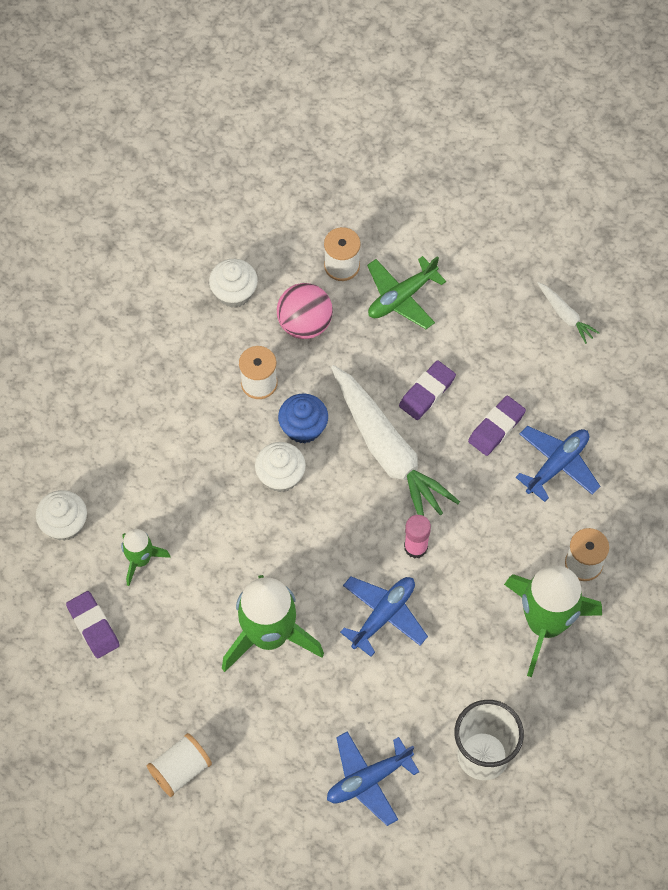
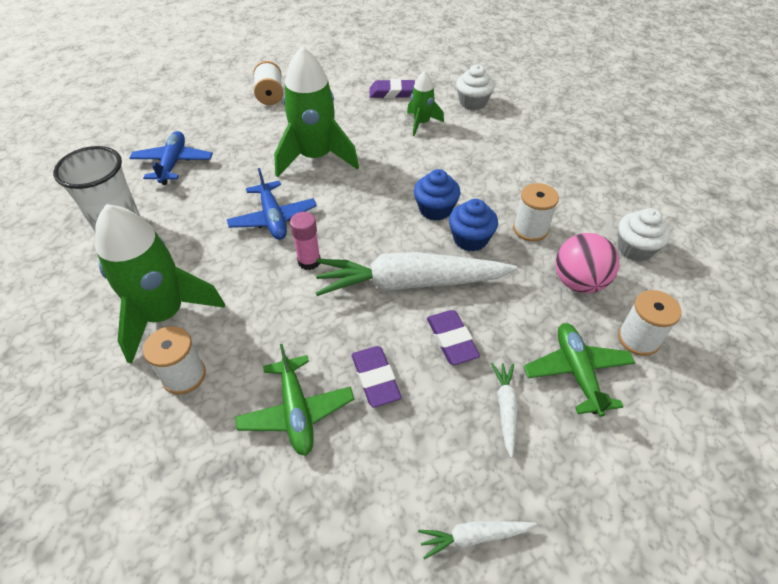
camera: 120 degrees right, 15 degrees down
(280, 476) = (435, 209): white cupcake -> blue cupcake
(464, 332) = (505, 409): none -> white carrot
(557, 465) = (296, 411): blue plane -> green plane

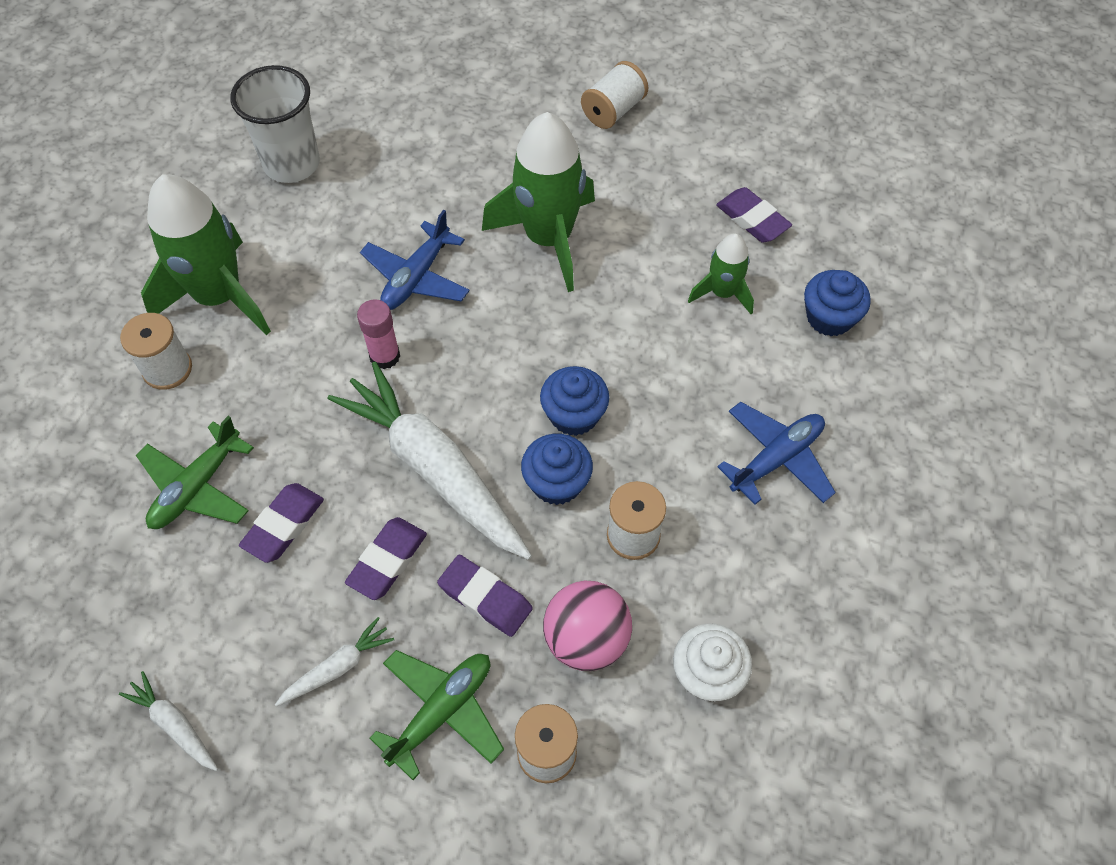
camera: 50 degrees right, 10 degrees up
(173, 163) = (414, 128): blue plane -> blue plane (776, 459)
(473, 102) = (829, 317): white cupcake -> blue cupcake
(517, 309) = (485, 598): none -> purple eraser

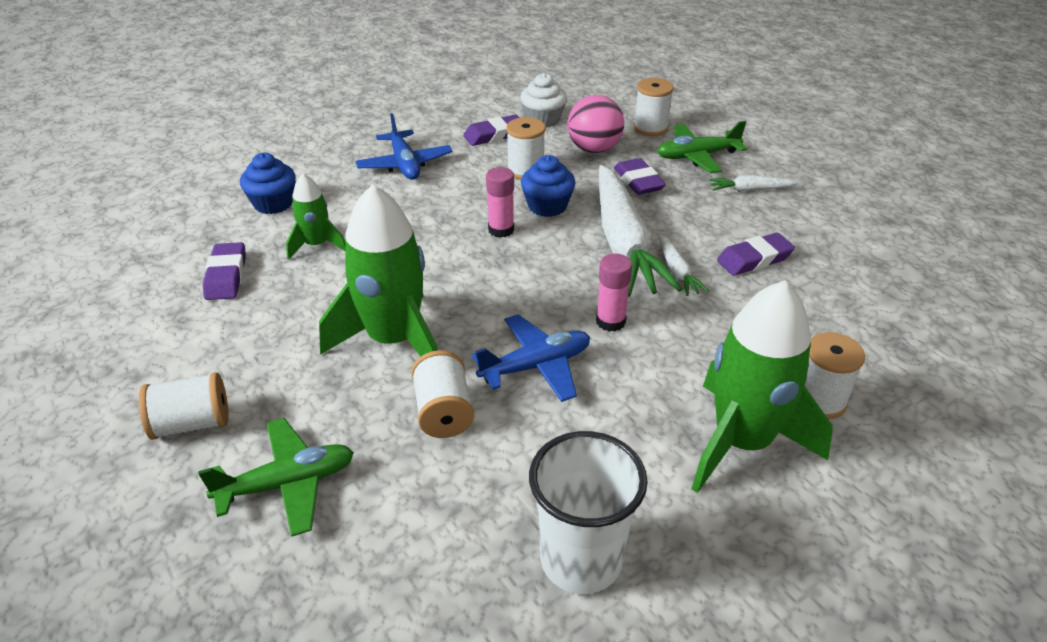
camera: 145 degrees left, 20 degrees down
(174, 725) = (866, 205): white carrot -> white carrot (677, 272)
(197, 487) = (816, 306): green plane -> green plane (287, 484)
(387, 561) = (689, 217): purple eraser -> purple eraser (494, 135)
(455, 205) = (443, 412): none -> white spool
(574, 415) = (501, 230): blue cupcake -> pink glue stick
(776, 459) = (404, 164): blue plane -> blue plane turned 105 degrees counterclockwise

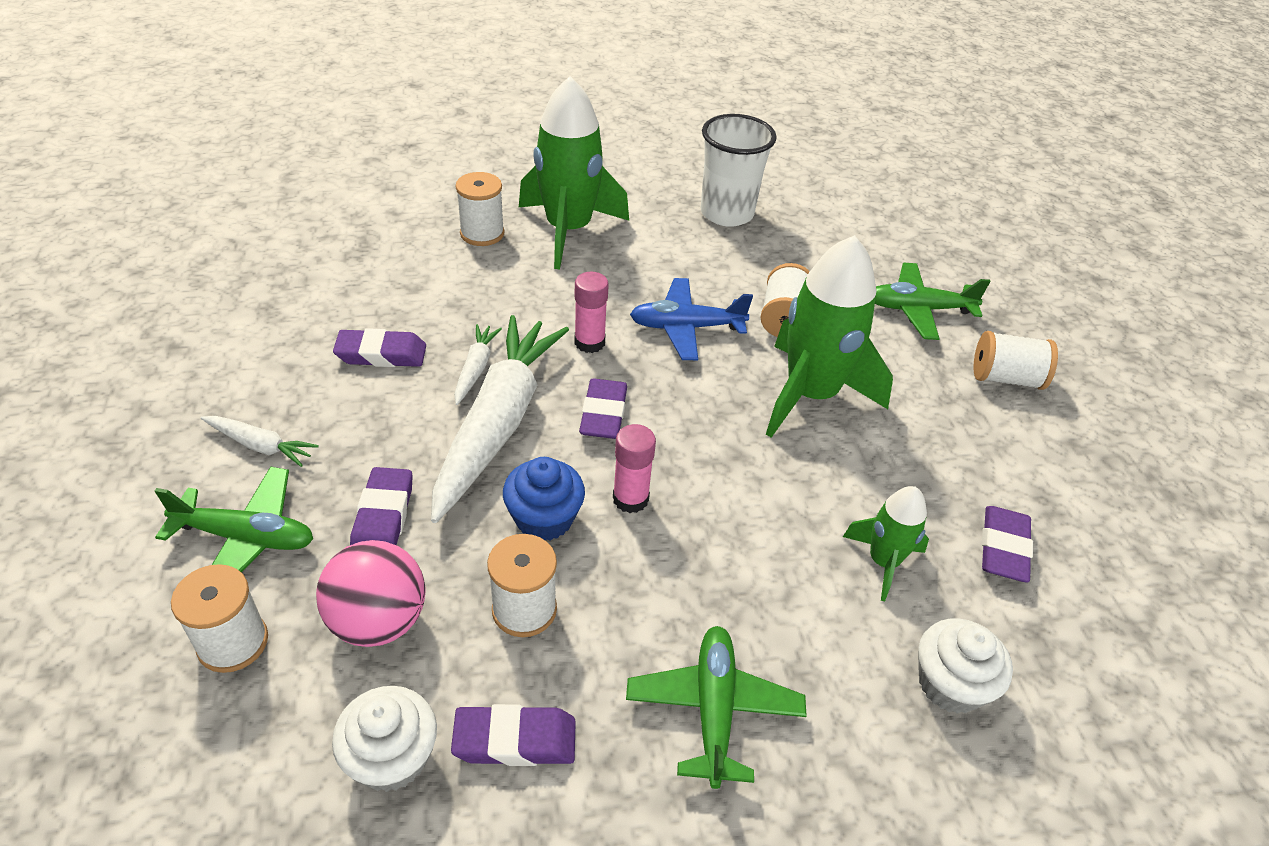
camera: 160 degrees left, 5 degrees up
(273, 203) = (950, 684): blue cupcake -> white cupcake
(404, 164) = (713, 709): blue plane -> green plane
(556, 272) = (603, 414): none -> purple eraser

